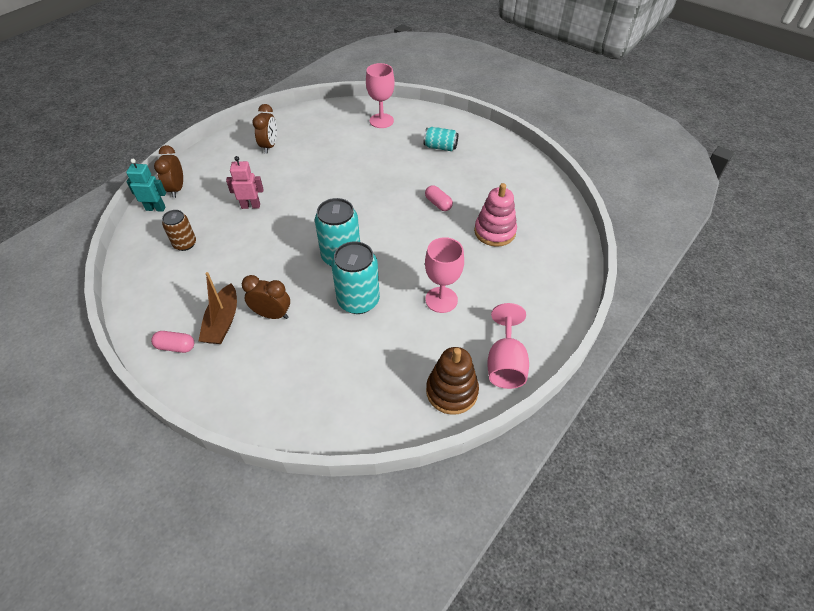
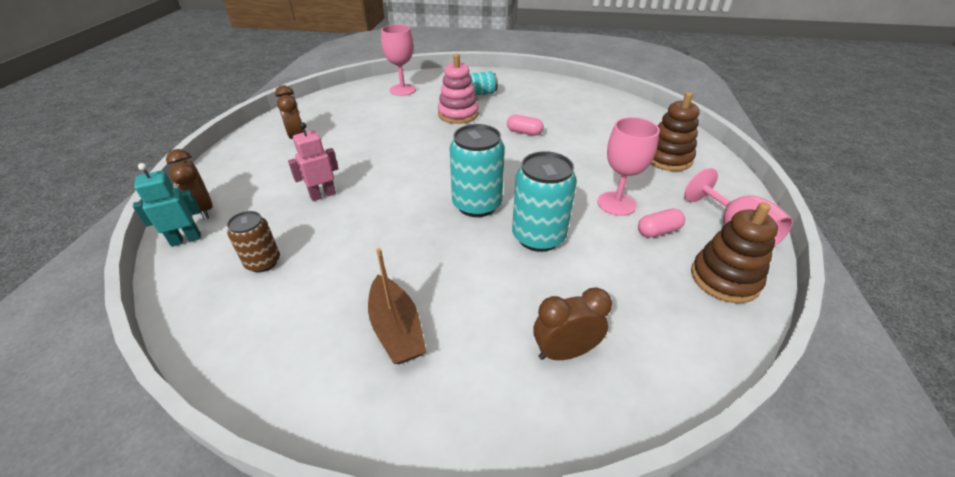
camera: 30 degrees left, 10 degrees down
(176, 347) = (353, 393): pink capsule -> pink capsule (658, 231)
(272, 314) = (454, 292): brown clock -> brown clock (564, 352)
(494, 232) = (597, 136): pink stacking toy -> pink stacking toy (458, 114)
(531, 278) = (667, 158): none -> brown stacking toy

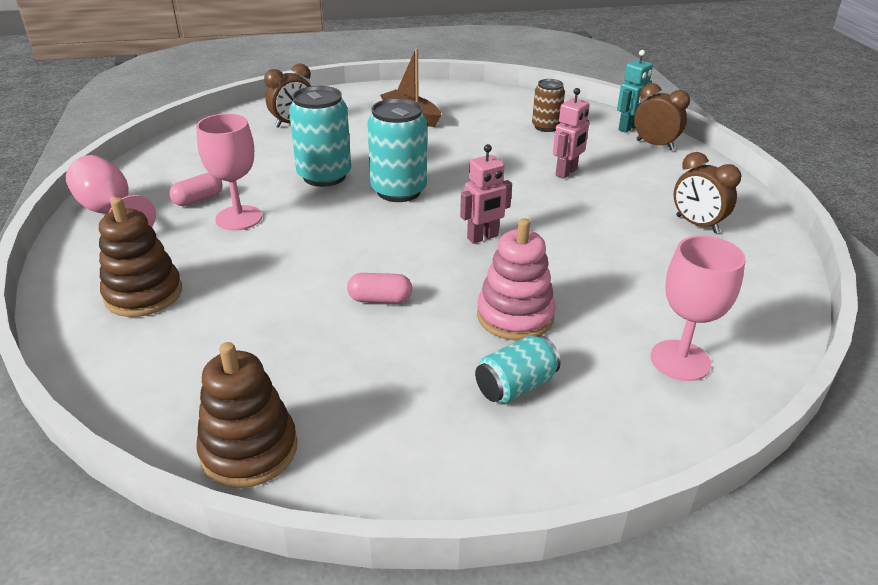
camera: 160 degrees right, 5 degrees down
(440, 154) = (483, 237): none -> pink robot
(724, 279) = (151, 174): brown stacking toy -> brown stacking toy (249, 450)

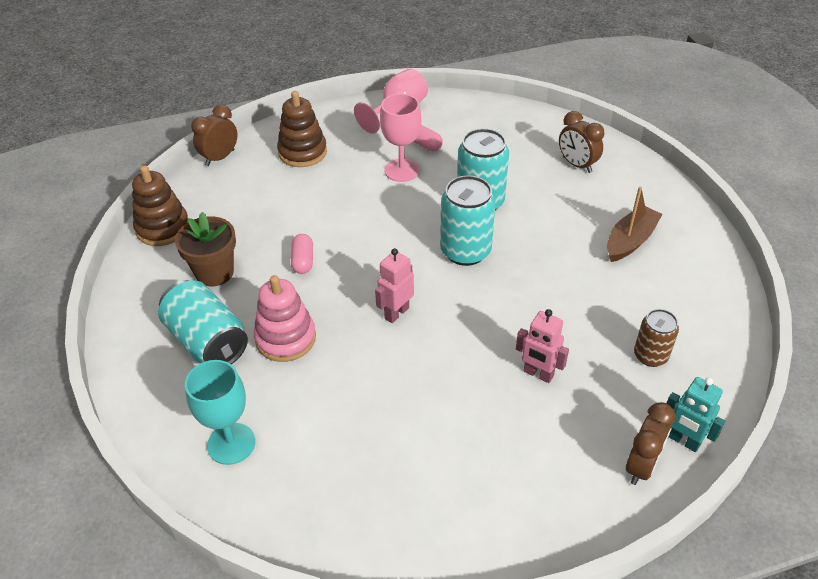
camera: 85 degrees right, 10 degrees up
(379, 382) = (214, 272): none -> brown flower pot
(483, 237) = (396, 313): pink robot -> pink robot turned 75 degrees clockwise
(515, 386) = (207, 341): turquoise can -> turquoise can, size x1.65
(680, 360) = (231, 443): pink goblet -> turquoise goblet
(696, 224) = (450, 486): brown clock -> brown clock (220, 158)

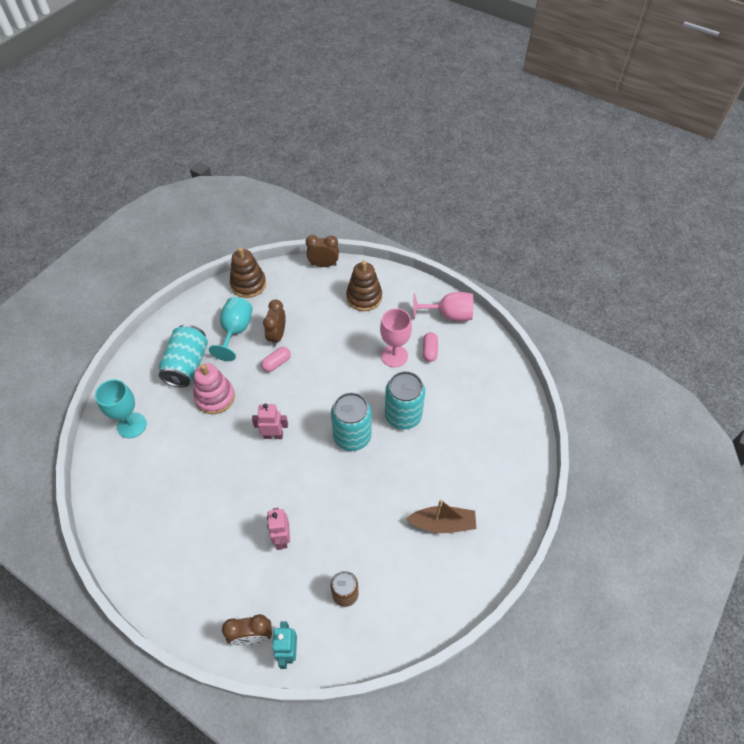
camera: 50 degrees right, 10 degrees up
(214, 272) = (235, 331): brown flower pot -> turquoise goblet
(577, 165) = (492, 447): brown clock -> brown clock (277, 336)

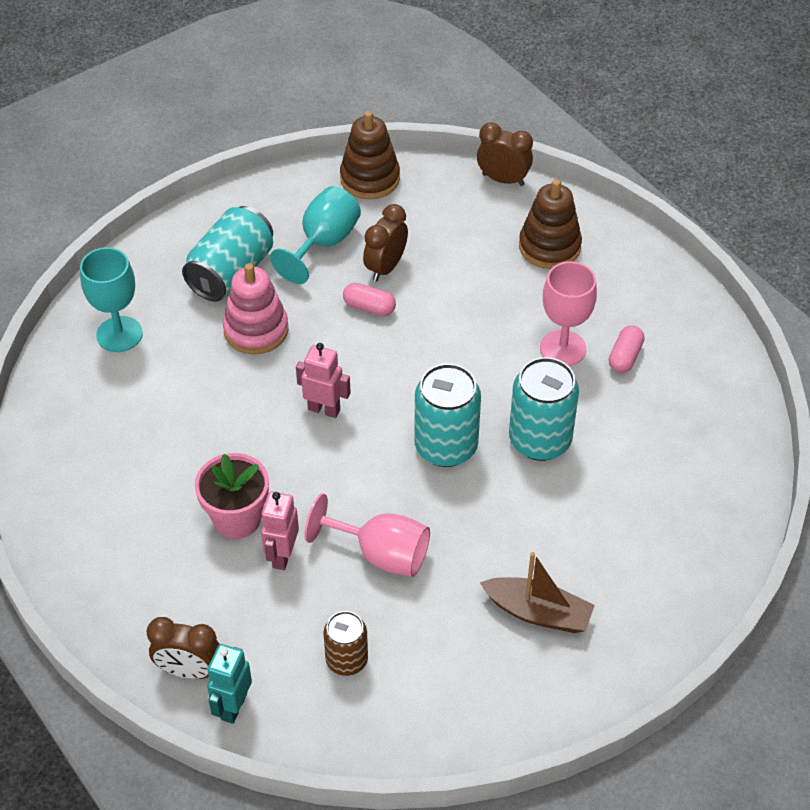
camera: 20 degrees right, 5 degrees down
(246, 523) = (237, 519): none -> pink flower pot
(276, 363) = (369, 307): pink capsule -> pink capsule turned 45 degrees clockwise
(448, 315) = (681, 311): pink goblet -> pink goblet (381, 554)

